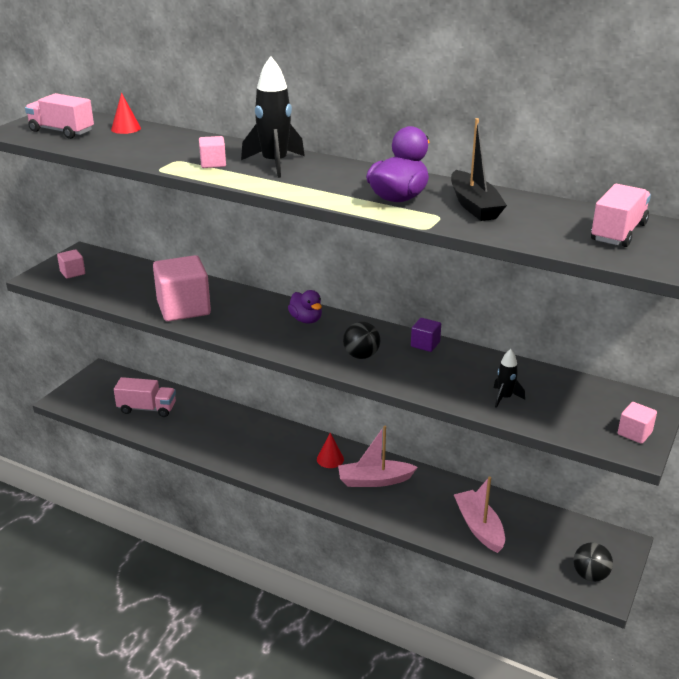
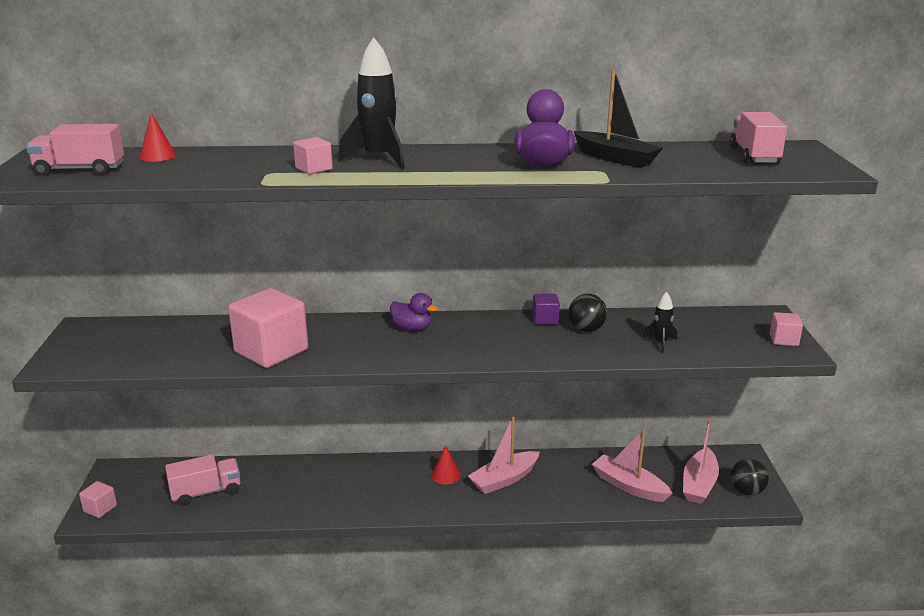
camera: 30 degrees left, 5 degrees down
(72, 273) = (94, 350): pink cube -> pink cube (100, 508)
(361, 356) = (501, 344): black ball -> black ball (586, 329)
(548, 551) = (699, 484): none -> pink boat

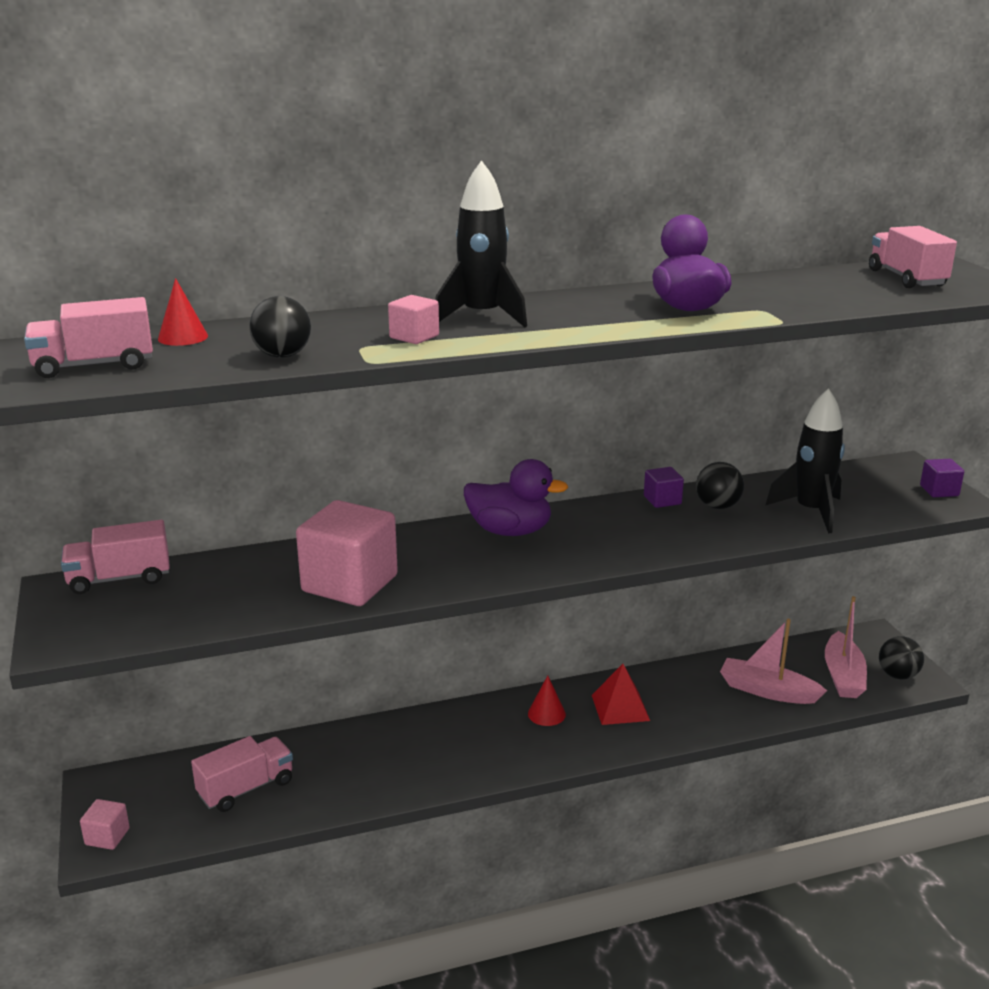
camera: 15 degrees left, 0 degrees up
(123, 327) = (119, 579): none -> pink truck
(208, 174) = (282, 356): none -> black ball
(412, 328) = (510, 531): purple duck -> purple duck, size x1.52
(504, 479) = (620, 707): pink boat -> red pyramid
(615, 158) = (760, 293): black boat -> none
(660, 343) = (811, 512): black rocket -> black rocket, size x1.91
(783, 340) = (939, 491): pink cube -> purple cube

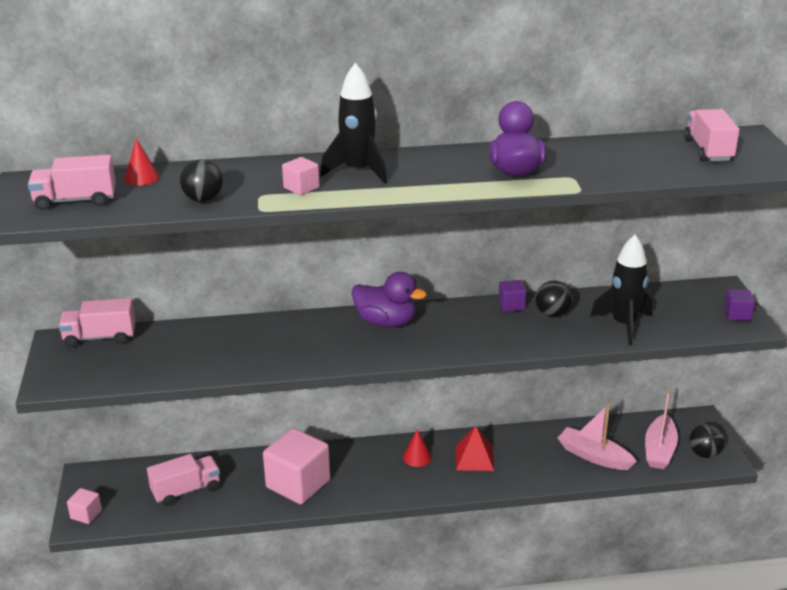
camera: 10 degrees right, 5 degrees up
(350, 584) = (257, 356): pink cube -> pink cube (298, 484)

